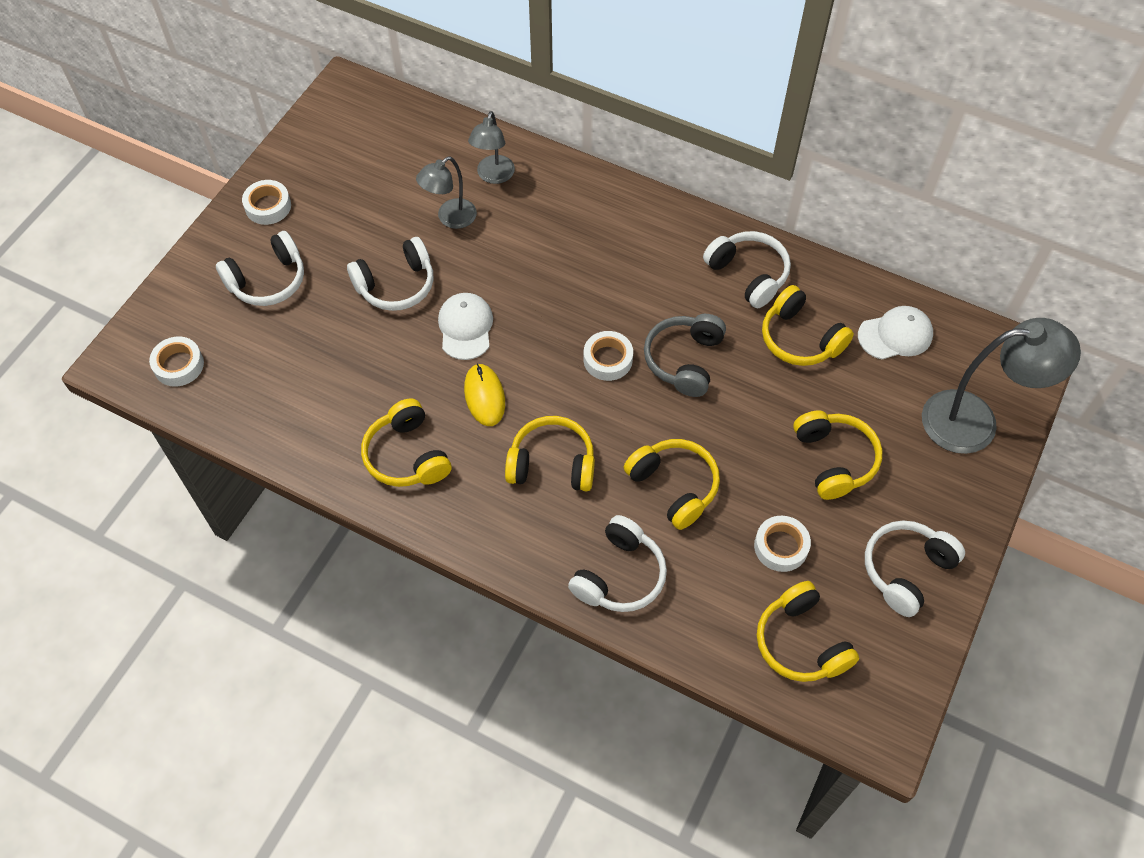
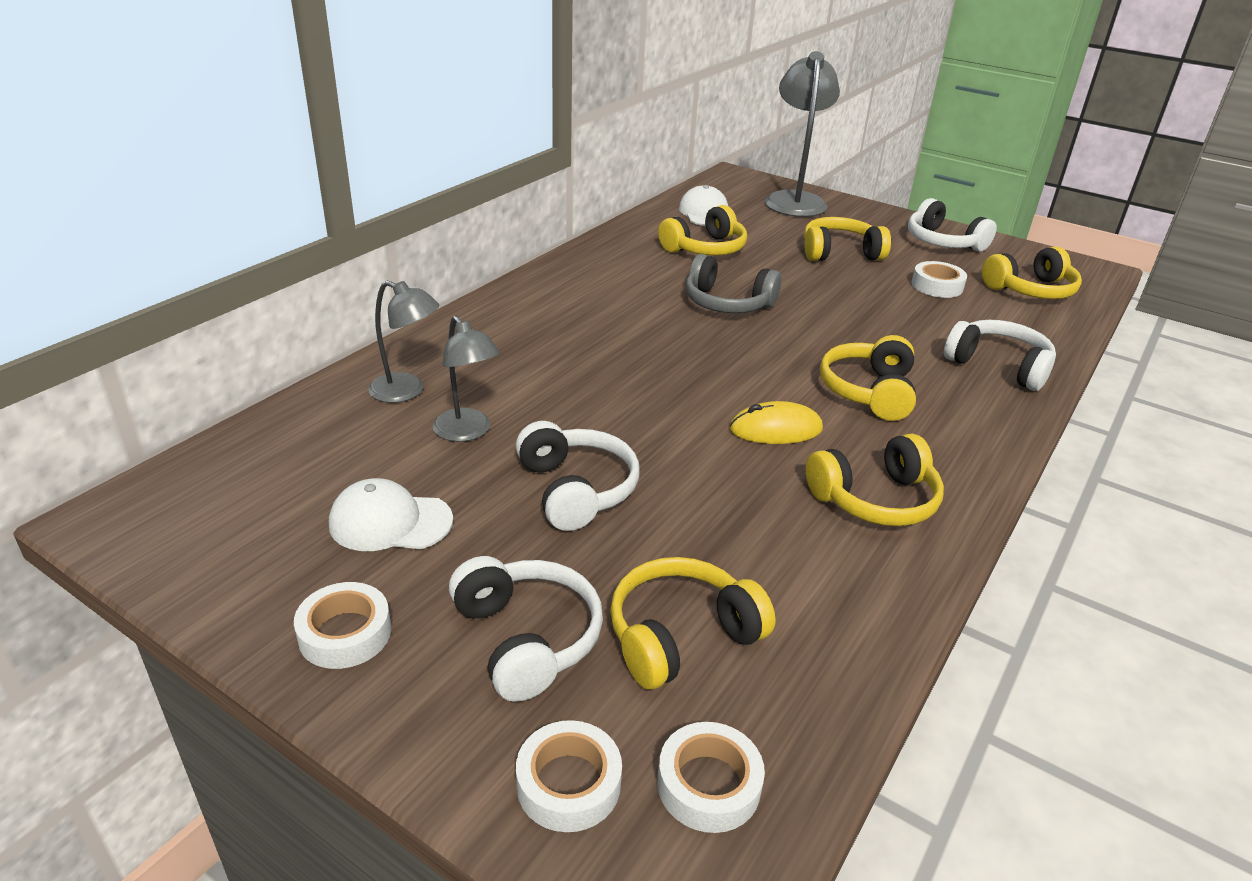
camera: 85 degrees left, 25 degrees down
(465, 327) = (664, 435): white cap -> white cap (390, 522)
(608, 359) = (723, 344): white tape -> white tape (568, 784)
(674, 486) = (883, 326): yellow headphones -> yellow headphones (681, 636)
(748, 274) = (622, 260): white headphones -> none

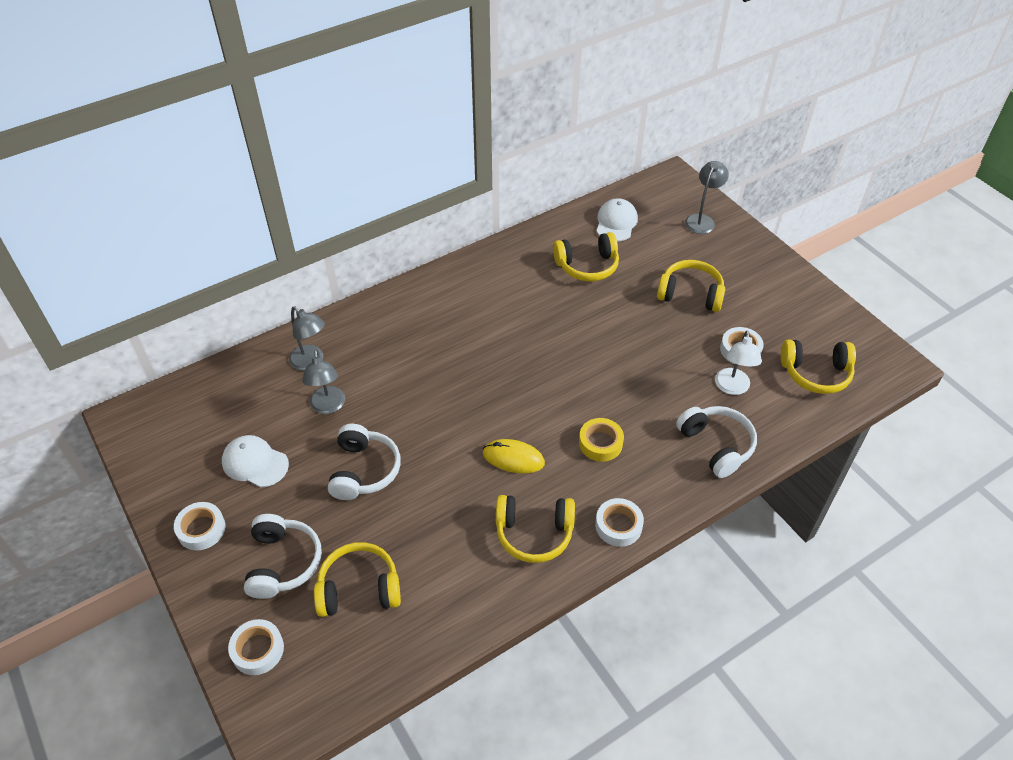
camera: 25 degrees right, 15 degrees up
(708, 784) = (319, 675): white tape -> white tape (618, 525)
(727, 303) = (563, 330): grey headphones -> none
(794, 200) = (702, 220): grey lamp -> grey lamp, size x0.58
(868, 392) = (600, 443): yellow headphones -> yellow tape
(943, 242) = (789, 300): white headphones -> none
(962, 316) = (732, 388): none -> white lamp

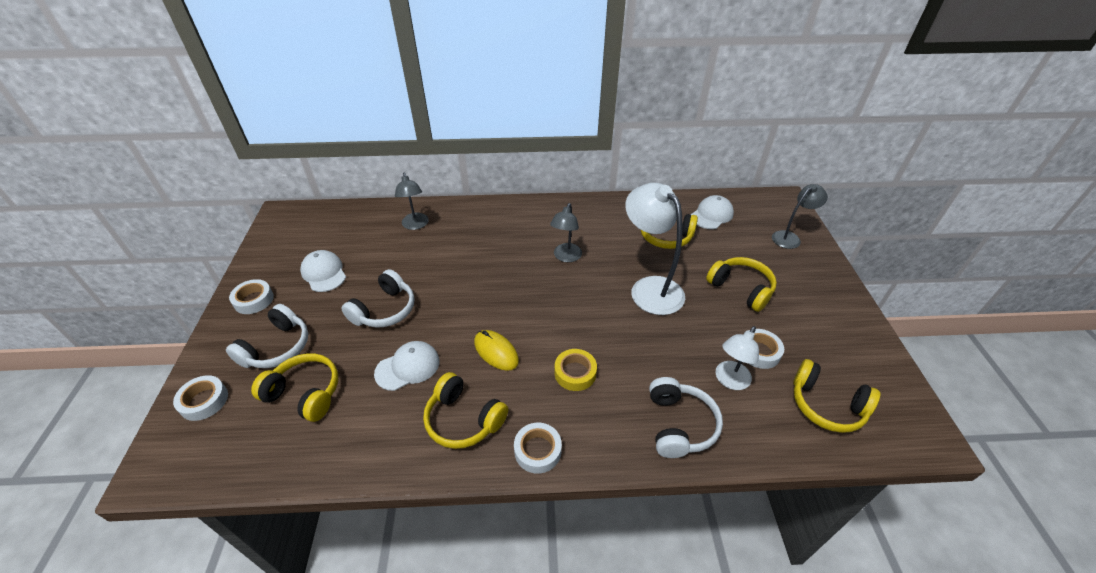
camera: 30 degrees right, 5 degrees down
(328, 406) = (400, 257): grey lamp -> grey lamp (566, 257)
(440, 514) = (408, 367): none -> white cap
(609, 329) = (650, 288): none -> white lamp

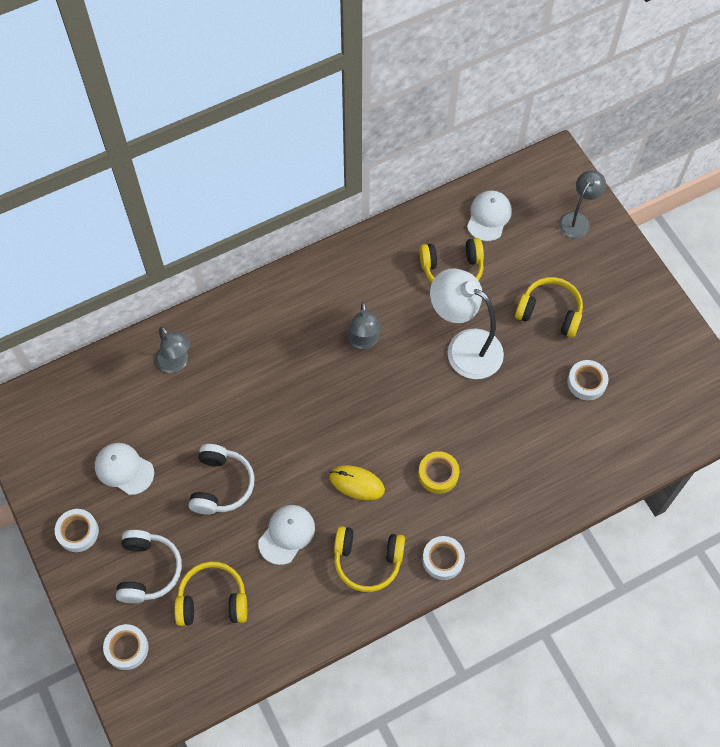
camera: 25 degrees left, 20 degrees up
(679, 425) = (544, 485): white headphones -> none
(729, 381) = (570, 424): white lamp -> none
(826, 405) = (654, 415): yellow headphones -> none

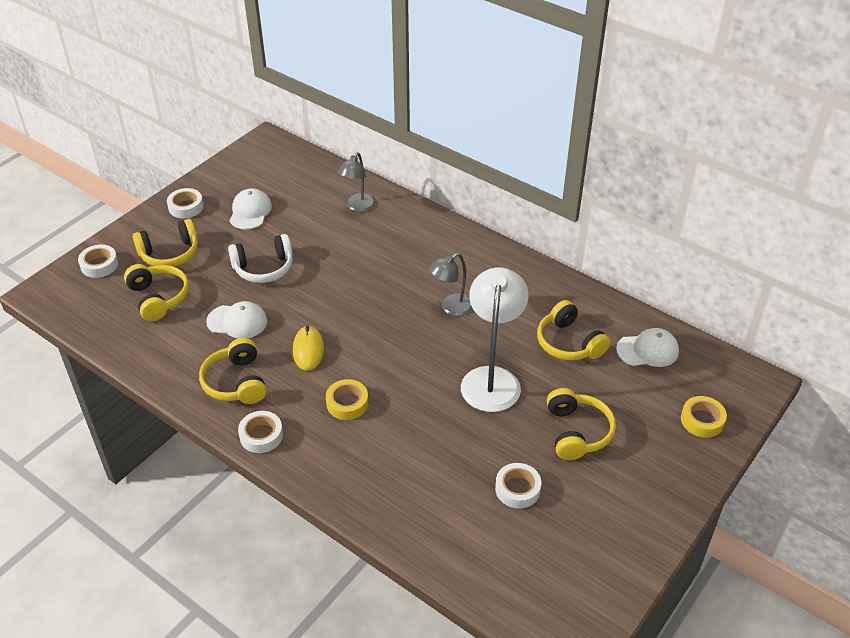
camera: 65 degrees right, 20 degrees down
(148, 570) = (170, 254): white headphones -> yellow headphones
(577, 220) = (702, 420): grey lamp -> yellow tape

